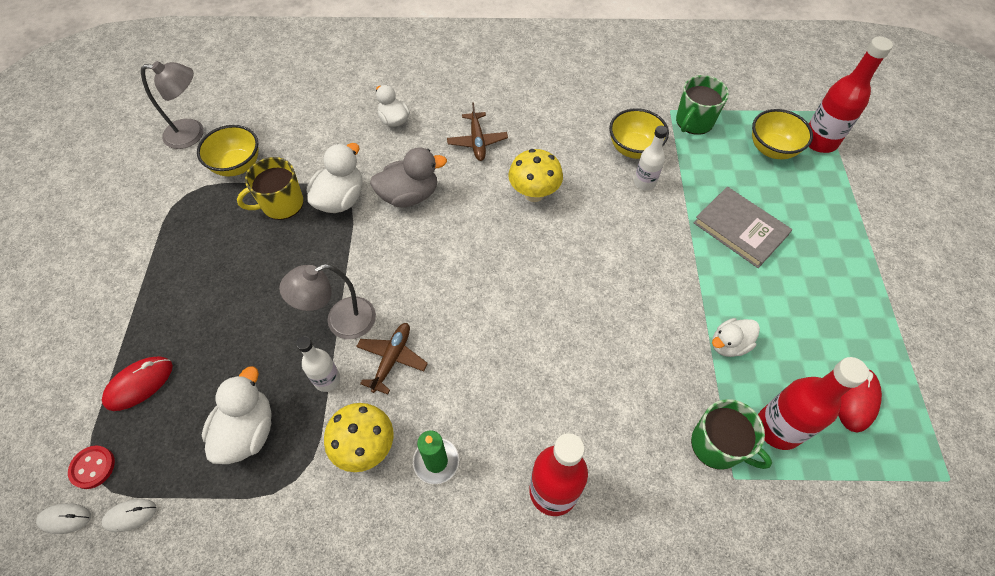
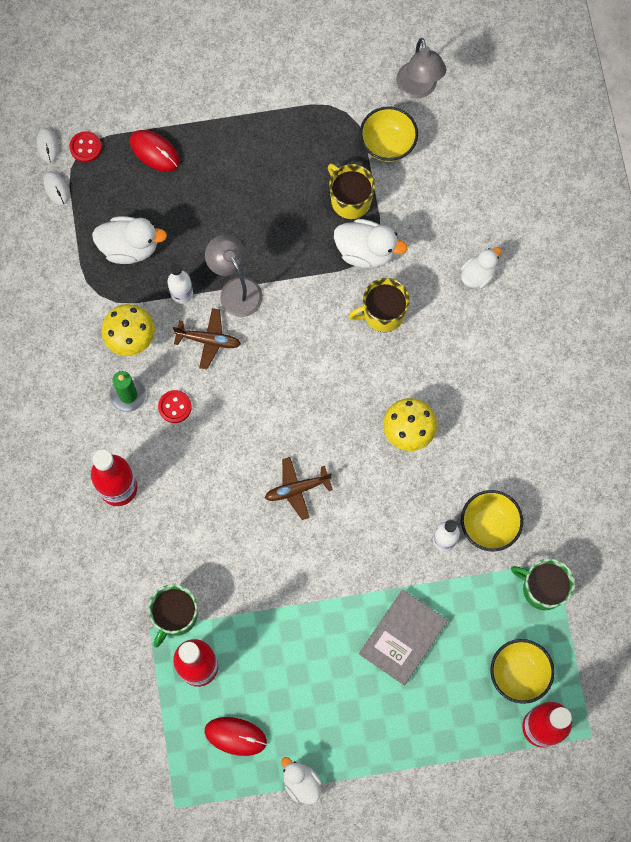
camera: 80 degrees right, 15 degrees up
(409, 195) = (383, 313): grey duck -> yellow mug
(463, 408) = (175, 407): none -> red button
(477, 141) = (465, 364): brown plane -> brown plane (297, 489)
(729, 344) = (271, 625): white duck -> white duck (301, 782)

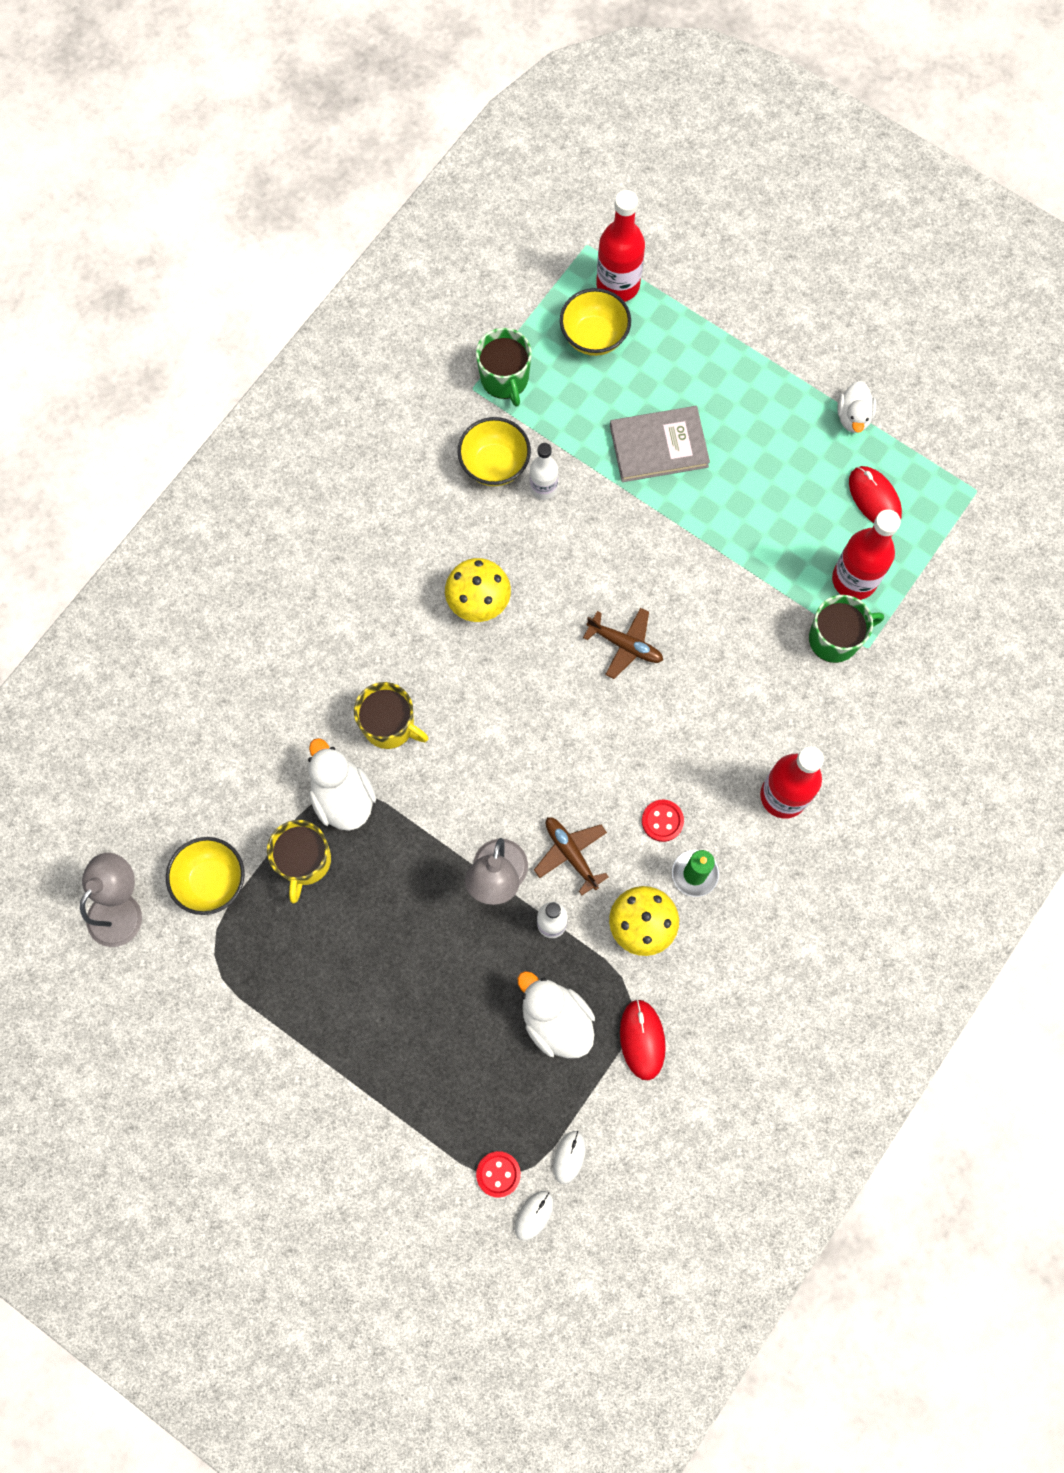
camera: 135 degrees left, 0 degrees up
(154, 152) = (436, 1099): red mouse -> red mouse (642, 1039)
(478, 275) = (269, 678): white duck -> none

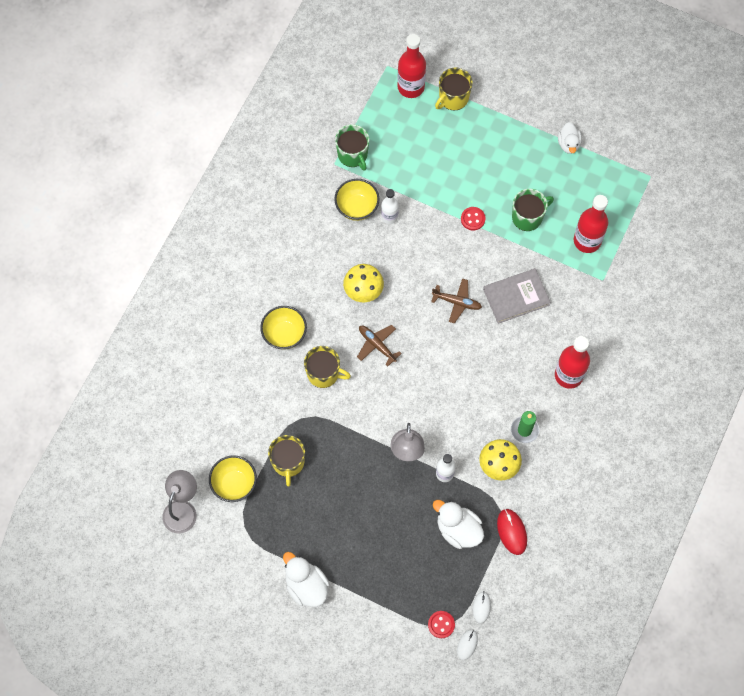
camera: 10 degrees left, 5 degrees down
(343, 797) = (304, 421): white duck -> white duck (306, 586)
(571, 853) = (448, 431): brown plane -> brown plane (377, 345)
(594, 336) = (402, 121): yellow bowl -> yellow bowl (284, 334)
(658, 446) = (454, 180): grey book -> grey book (516, 297)
(662, 821) = (499, 402): red button -> red button (473, 219)
(682, 313) = (453, 98): none -> yellow mug
(835, 638) = (582, 277): green mug -> green mug (527, 217)
(874, 498) = (590, 190): red mouse -> none

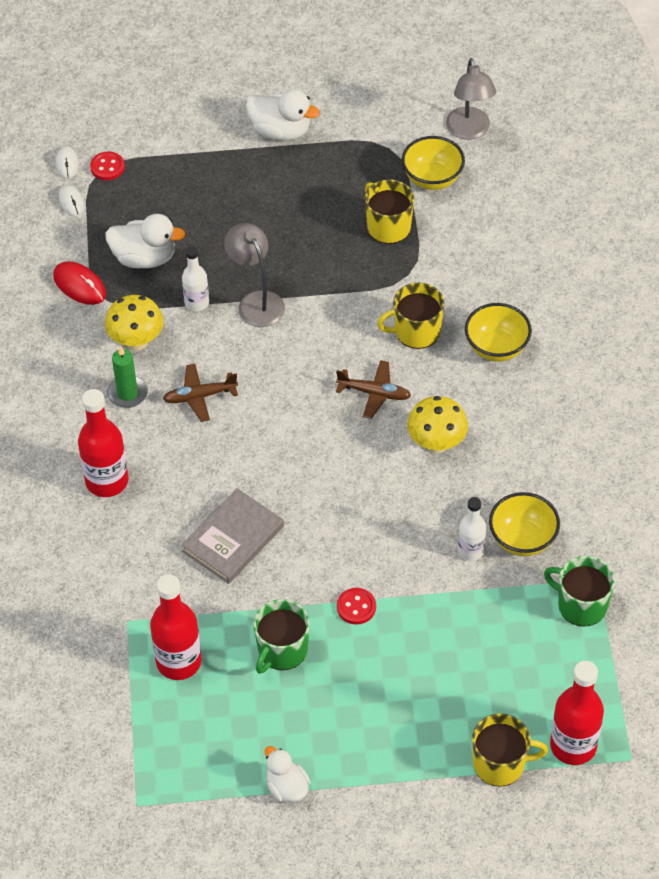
camera: 150 degrees right, 15 degrees down
(453, 98) = (500, 763): yellow mug -> yellow mug turned 75 degrees clockwise
(457, 302) = (307, 492): brown plane -> brown plane (199, 396)

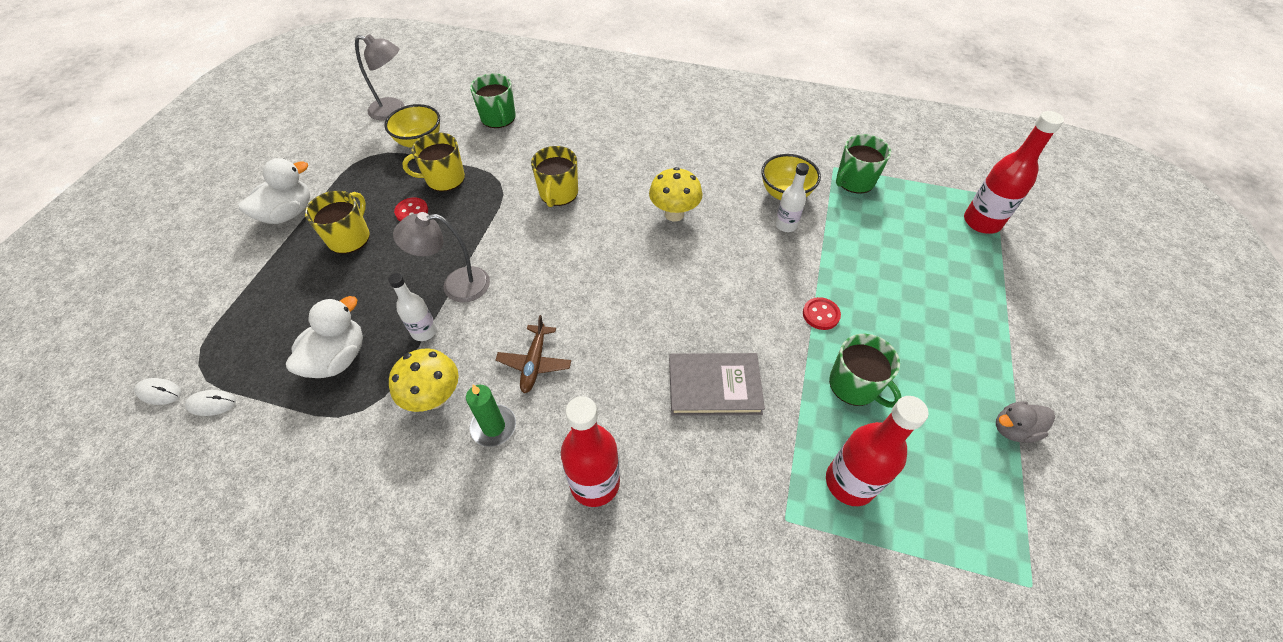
camera: 70 degrees left, 0 degrees up
(79, 285) = (325, 430): red mouse -> none
(107, 167) = (199, 356): red button -> red button (412, 211)
(233, 538) = (714, 386): grey book -> grey book turned 60 degrees counterclockwise
(286, 787) = (1013, 429): white duck -> grey duck
(374, 393) = (604, 236): brown plane -> none
(496, 348) = (602, 155): yellow bowl -> none
(500, 763) = (995, 268): yellow mug -> yellow mug (349, 237)
(508, 228) = (498, 118): none -> green mug

